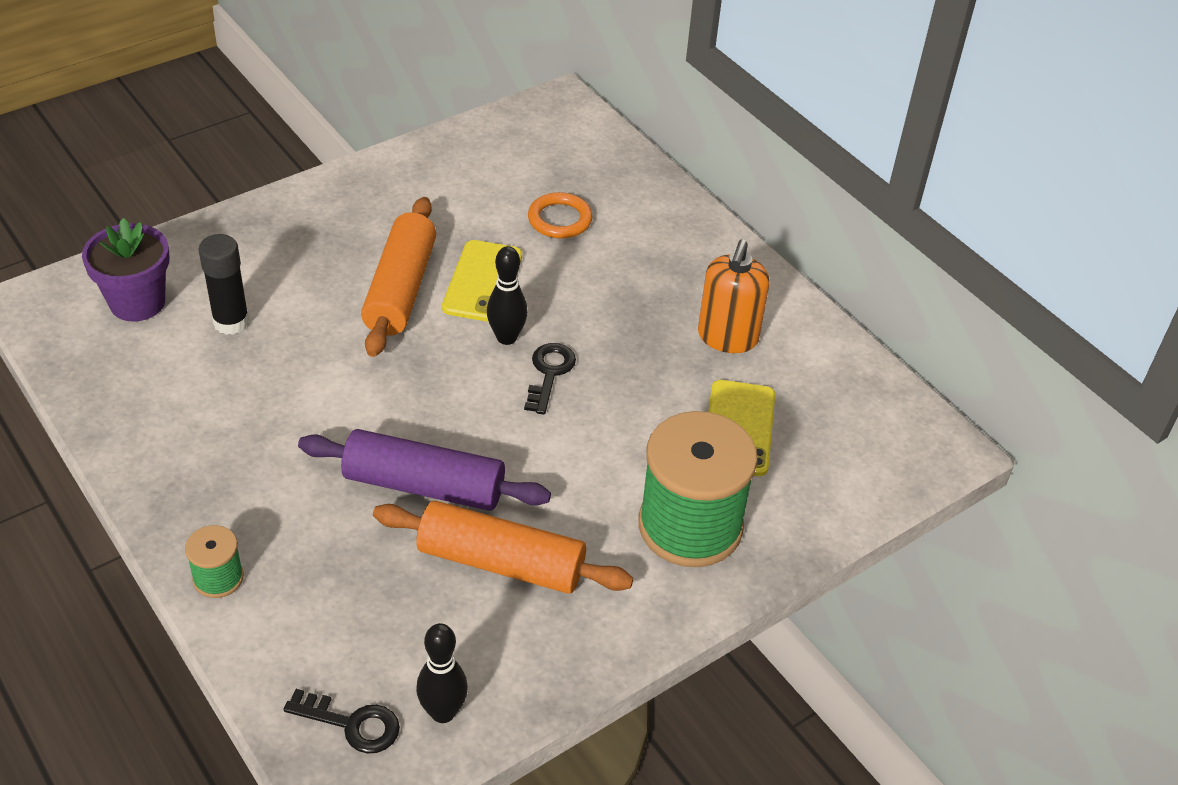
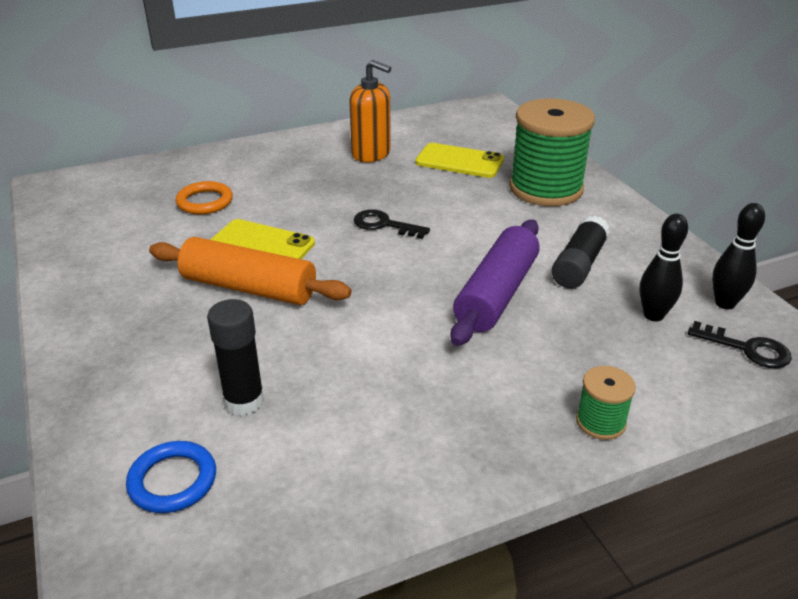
camera: 75 degrees left, 10 degrees down
(137, 302) = (172, 481): purple flower pot -> blue ring
(352, 724) = (747, 349): black key -> black key turned 90 degrees clockwise
(501, 562) = (579, 265): orange rolling pin -> black glue stick
(506, 338) = (336, 239): black bowling pin -> black bowling pin (653, 315)

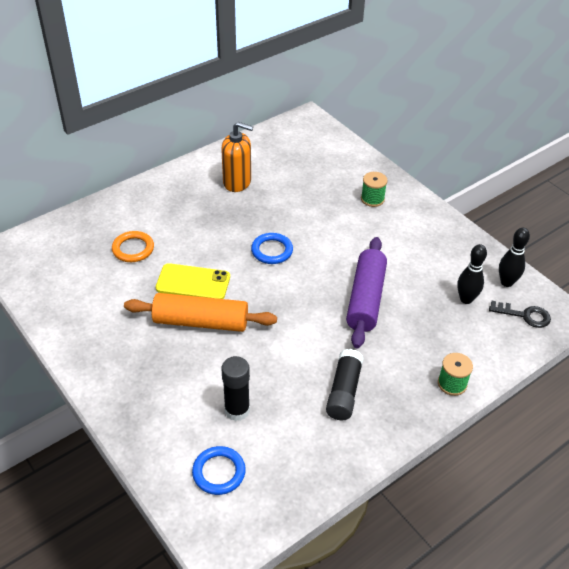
camera: 15 degrees left, 10 degrees up
(384, 225) = (272, 251): black key -> blue ring
(459, 161) = (304, 181): yellow phone -> none
(546, 188) = (372, 199): green spool -> green spool, size x0.45
(579, 265) = (411, 265): black glue stick -> black glue stick (344, 392)

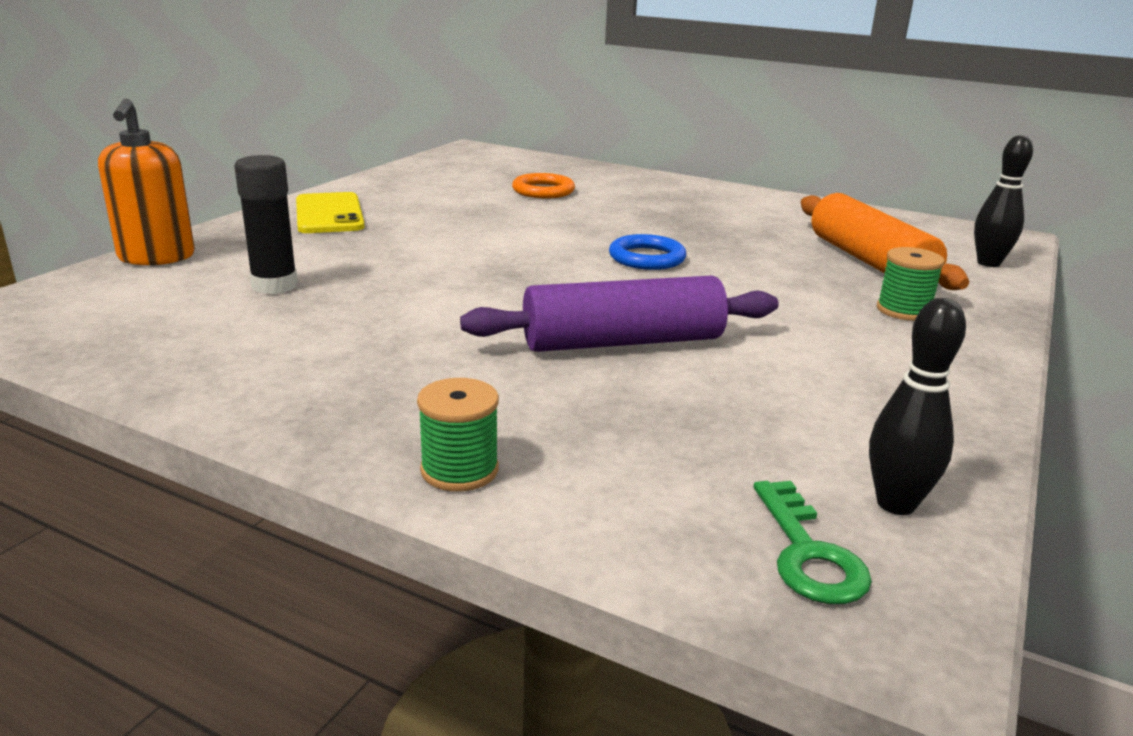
camera: 65 degrees right, 20 degrees down
(193, 282) = (517, 225): yellow phone -> yellow phone (329, 214)
(201, 322) = (442, 240): orange rolling pin -> orange rolling pin (869, 261)
(219, 472) = (141, 293): blue ring -> none
(237, 182) = (763, 218): orange soap dispenser -> orange soap dispenser (156, 257)
(344, 392) = (361, 356): black glue stick -> none
(466, 299) = (756, 451): black bowling pin -> black bowling pin (988, 263)
(524, 315) = (808, 553): black key -> green key

